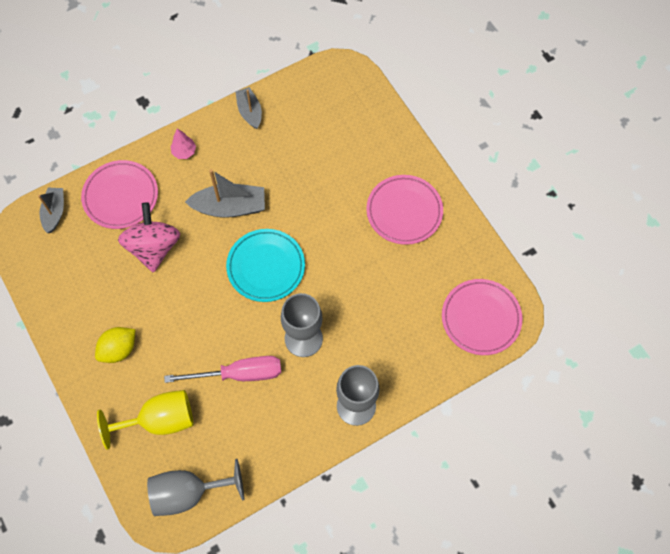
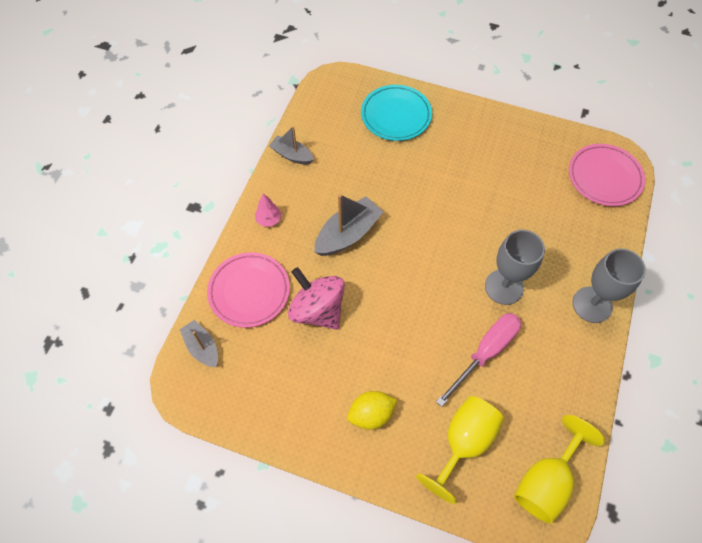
camera: 40 degrees left, 5 degrees down
(119, 349) = (371, 414): yellow lemon -> yellow lemon turned 60 degrees clockwise
(188, 493) = (546, 481): grey goblet -> yellow goblet
(266, 267) = (421, 257): turquoise plate -> turquoise plate (396, 115)
(404, 211) = (477, 145): pink plate -> none

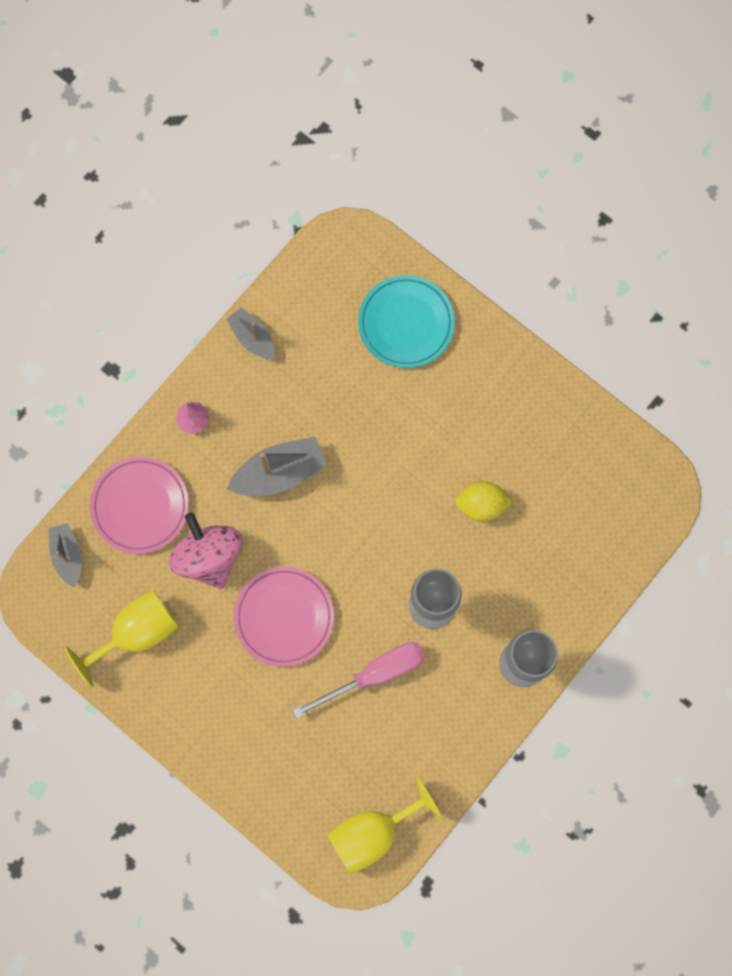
camera: 20 degrees right, 15 degrees up
(371, 414) = (222, 697): yellow lemon -> yellow lemon (481, 505)
(463, 443) = (306, 762): yellow goblet -> yellow goblet (136, 633)
(604, 177) = (627, 506): pink plate -> pink plate (284, 617)

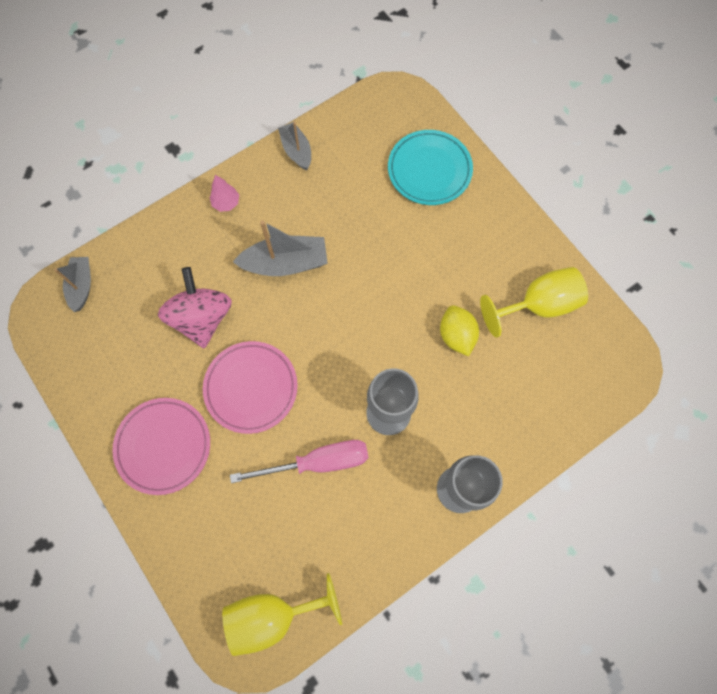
camera: 15 degrees right, 5 degrees down
(136, 633) = (116, 368): yellow goblet -> yellow goblet (538, 305)
(140, 506) = (157, 261): pink plate -> pink plate (163, 446)
(481, 505) = (456, 335): yellow lemon -> yellow lemon turned 60 degrees clockwise

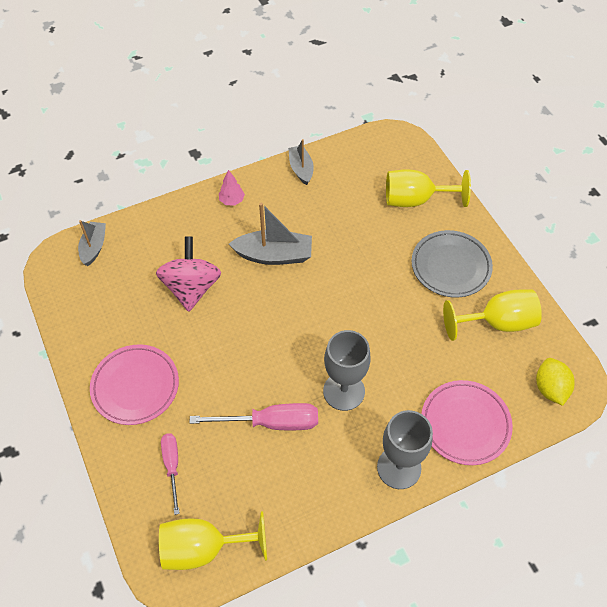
camera: 10 degrees right, 15 degrees down
(222, 530) = (172, 466): none -> pink screwdriver
(251, 388) = (223, 351): pink plate -> pink plate (465, 424)
(429, 170) = (415, 200): turquoise plate -> yellow goblet
(456, 335) = (417, 336): yellow lemon -> yellow lemon (550, 388)
(479, 246) = (450, 266): none -> grey plate

